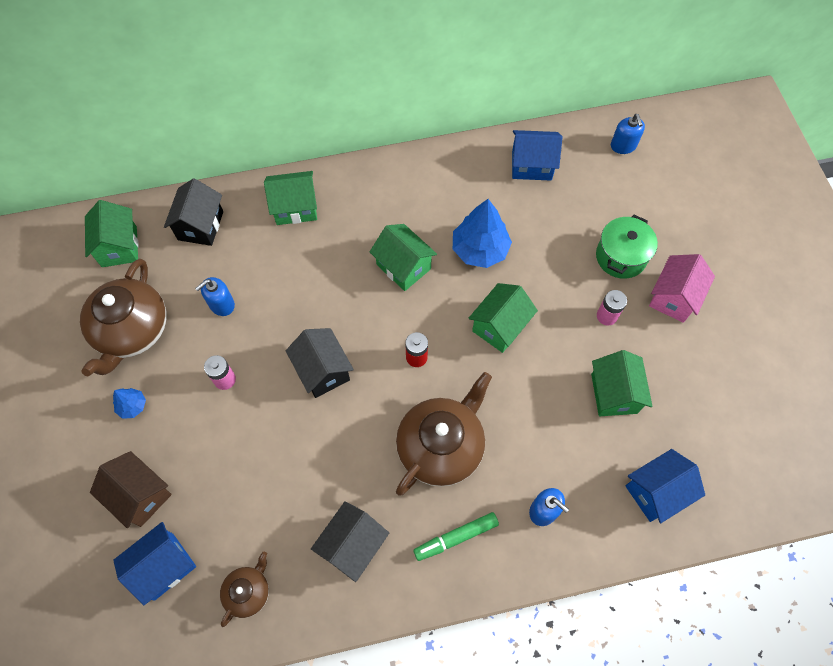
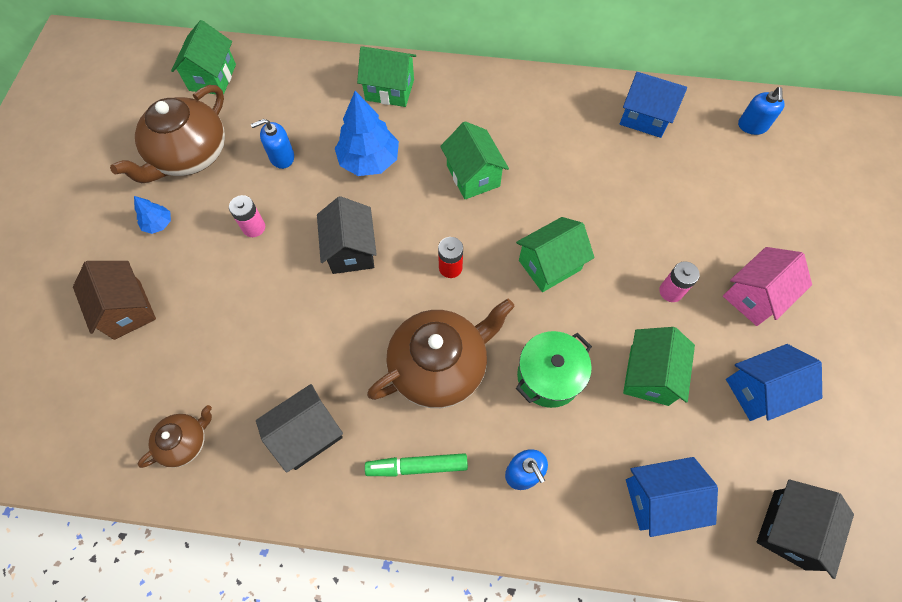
camera: 20 degrees right, 0 degrees up
(164, 566) = (117, 386): blue house -> blue house (760, 391)
(200, 225) = (294, 80): black house -> black house (789, 529)
(480, 249) = (558, 183): blue tree -> blue tree (369, 160)
(621, 257) = (709, 236): green pot -> green pot (549, 376)

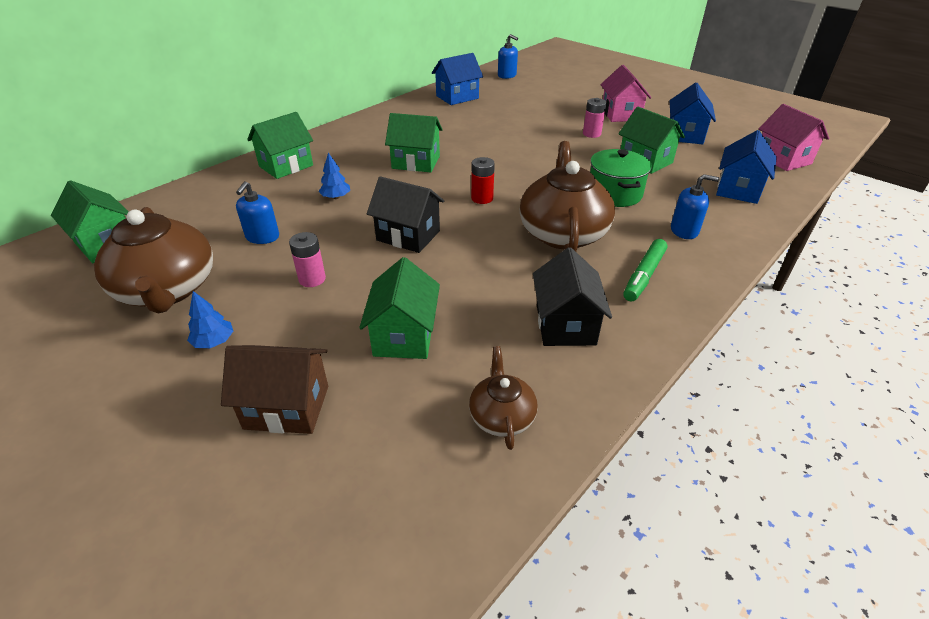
camera: 55 degrees left, 25 degrees down
(369, 160) = (336, 197): blue tree -> blue tree, size x0.49
(549, 265) = (526, 162): green house -> green house (404, 336)
(789, 529) = (782, 159): black house -> pink house

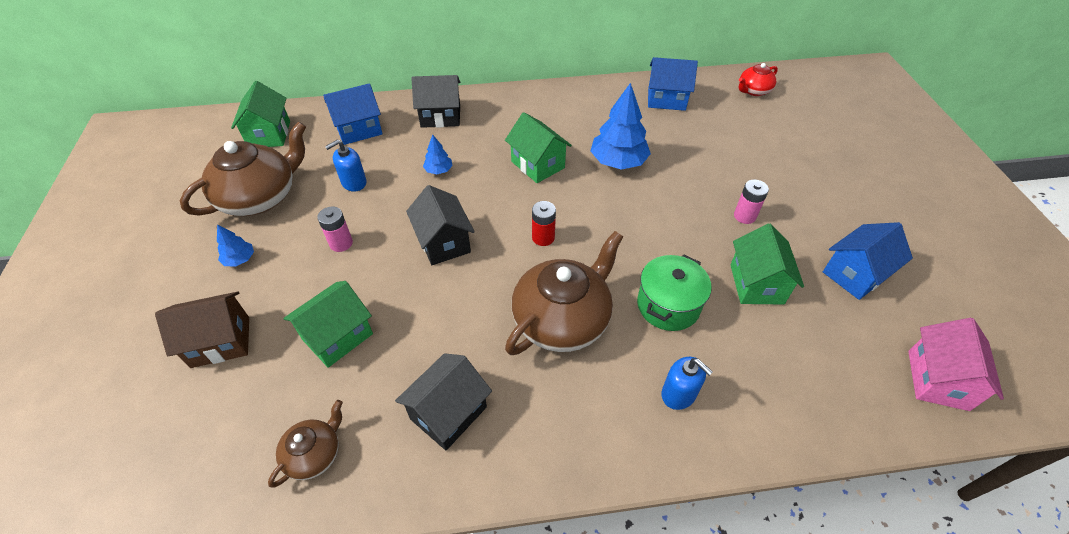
camera: 40 degrees right, 10 degrees up
(168, 290) = (260, 197): brown teapot -> brown teapot turned 150 degrees counterclockwise
(286, 166) = (440, 116): green house -> black house
(287, 407) = (220, 342): brown house -> brown house turned 60 degrees counterclockwise
(473, 139) = (618, 161): none -> blue tree
(507, 75) = (753, 90): blue soap dispenser -> red teapot
(620, 114) = (814, 205): pink house -> none
(643, 275) = (572, 414): green marker -> none
(738, 189) = (813, 384): blue house -> blue house (359, 130)

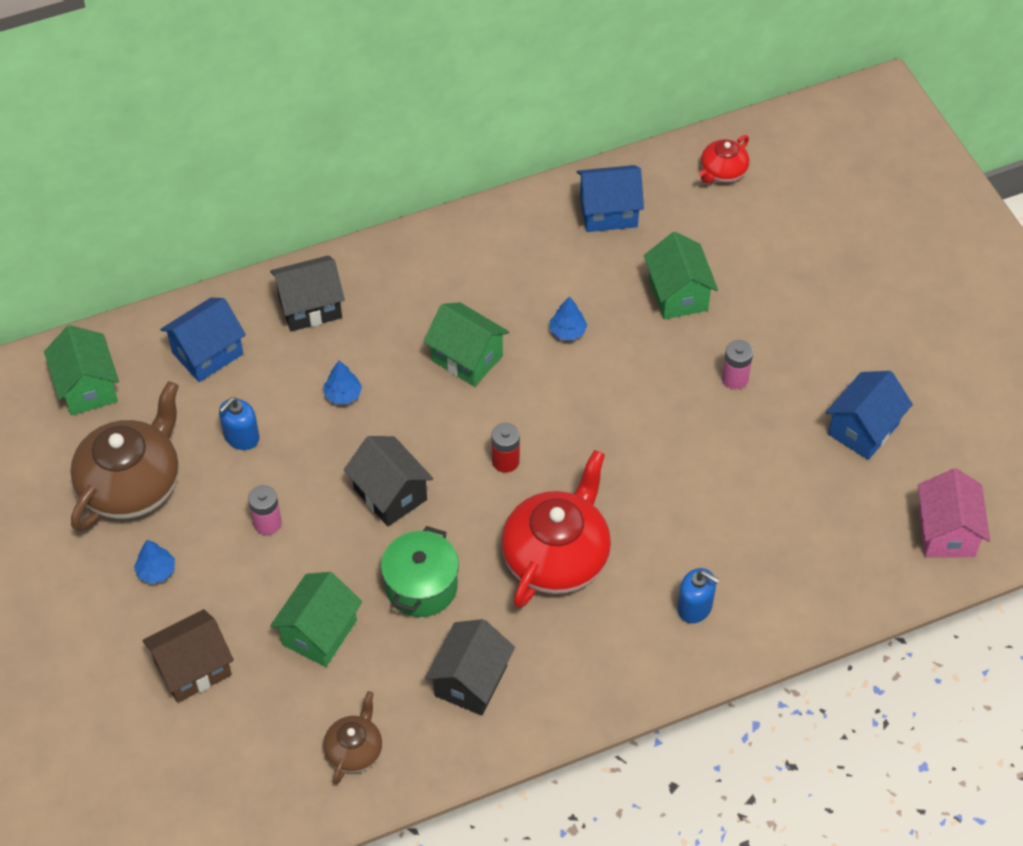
camera: 15 degrees left, 5 degrees up
(562, 320) = (556, 556): brown teapot -> red teapot
(618, 161) = (567, 331): blue tree -> blue tree, size x0.49
(668, 305) = (666, 513): green pot -> green pot (421, 586)
(756, 284) = (758, 465): green house -> green house (678, 294)

